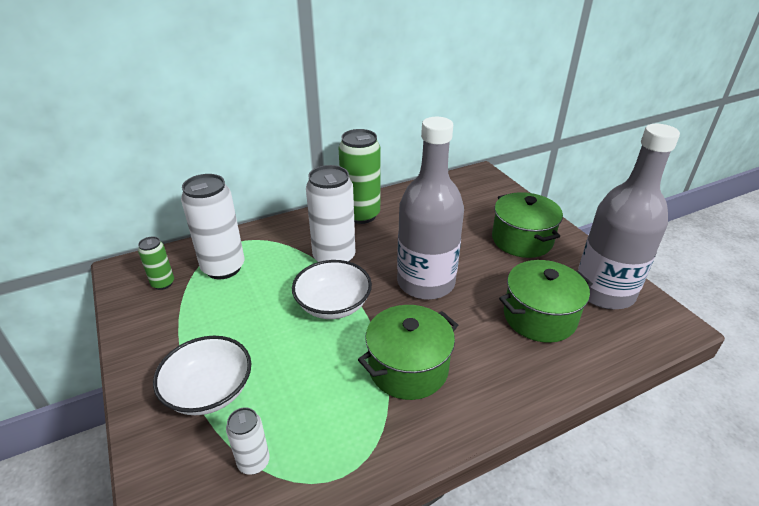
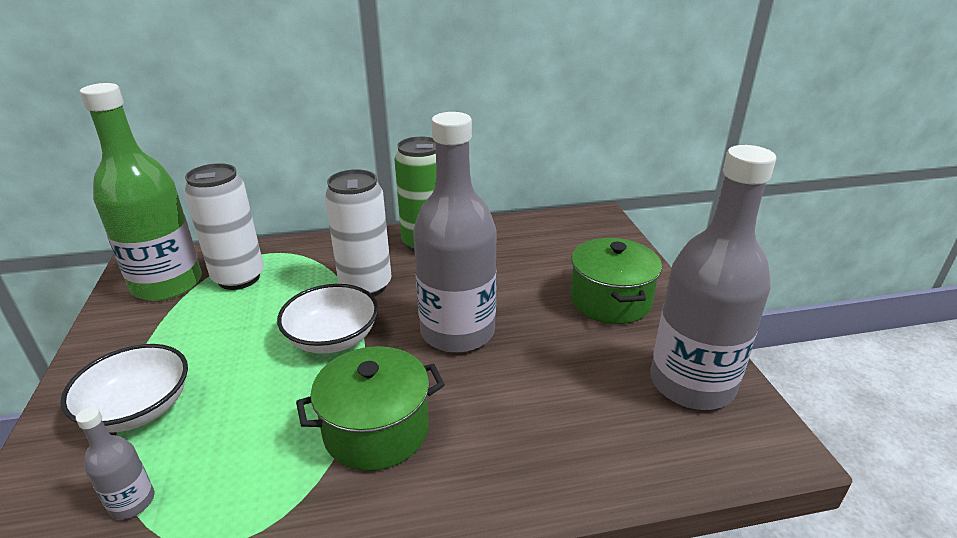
camera: 15 degrees right, 5 degrees down
(163, 283) = (167, 284): green can -> green bottle
(254, 462) = (132, 502): white can -> grey bottle
(539, 317) = (582, 399): green pot -> none

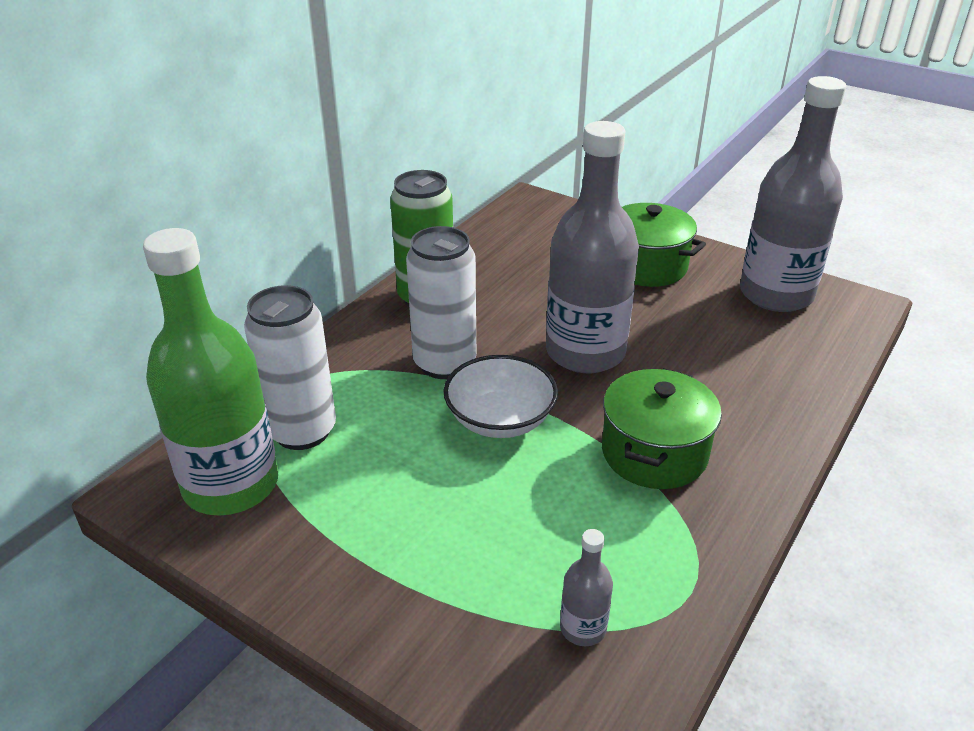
camera: 45 degrees left, 5 degrees up
(138, 409) = (447, 582): white bowl -> none

